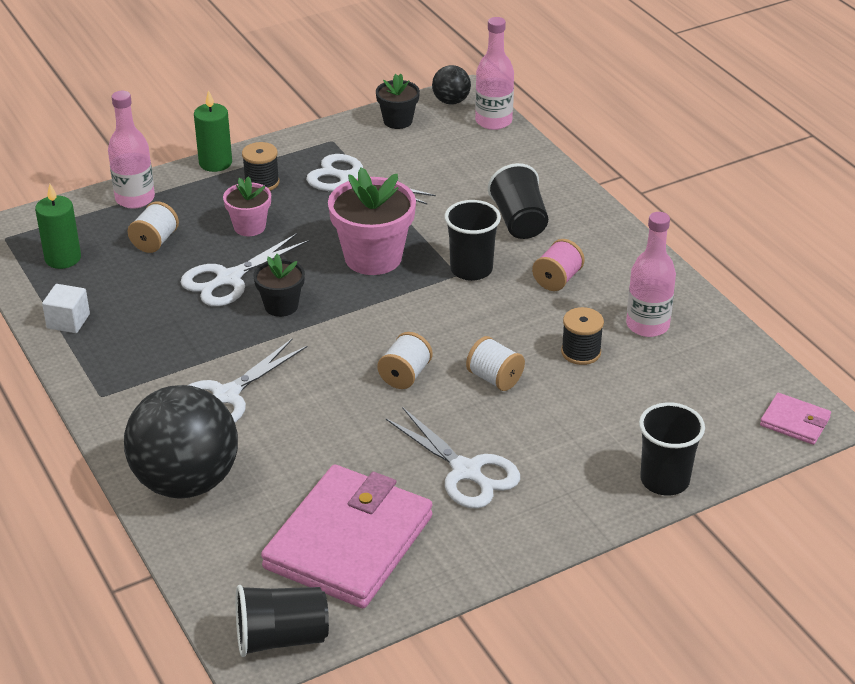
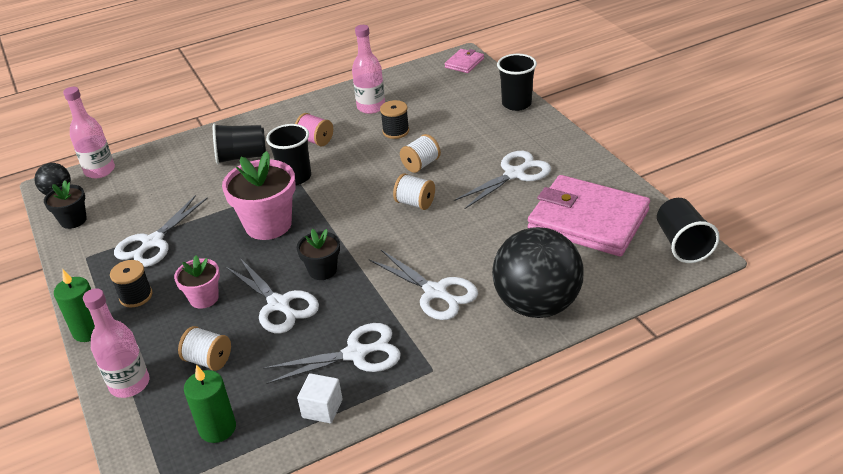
camera: 85 degrees left, 0 degrees up
(139, 339) = (356, 354): none -> white scissors

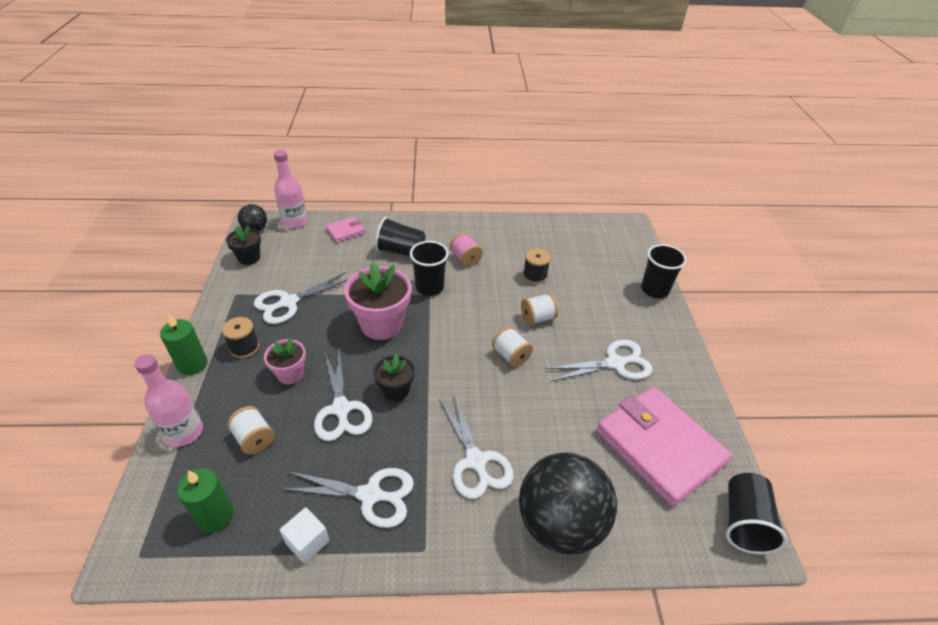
camera: 20 degrees right, 5 degrees up
(371, 107) = (527, 244): pink bottle -> none
(464, 63) = (629, 231): pink wallet -> pink wallet (345, 231)

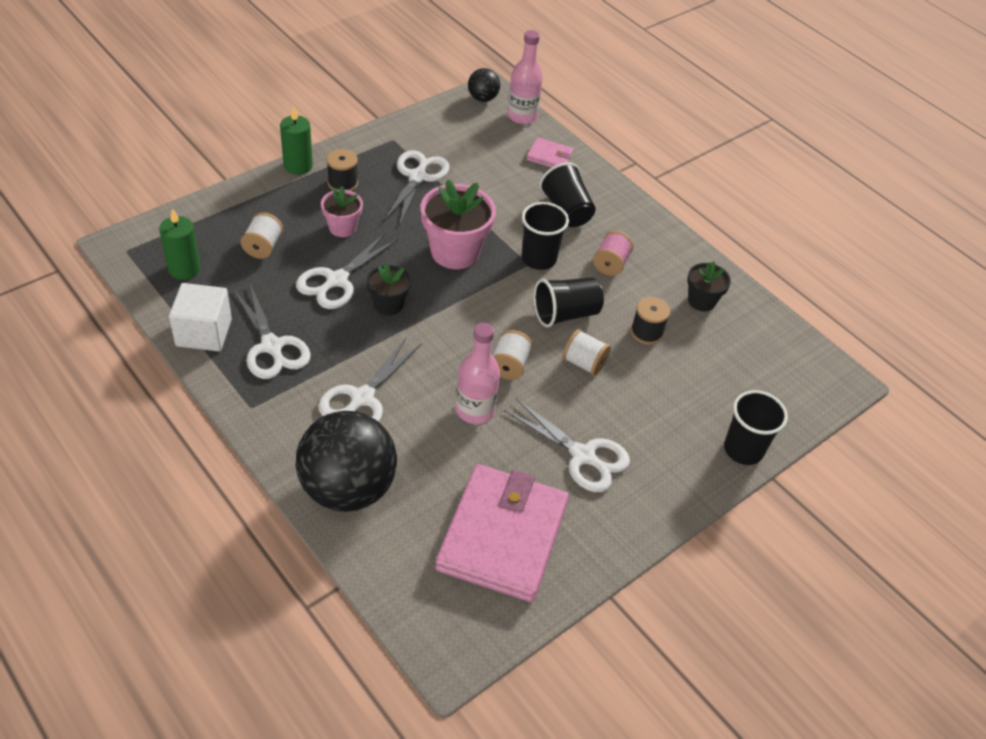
camera: 50 degrees right, 5 degrees up
(184, 432) = (235, 205): pink bottle -> pink bottle (475, 410)
(249, 258) = (443, 118): black flower pot -> black flower pot (701, 301)
(288, 302) = (417, 177): white scissors -> white scissors turned 90 degrees clockwise
(307, 542) = (204, 332): white cube -> white cube, size x1.56
(744, 522) = (468, 640): black cup -> black cup (565, 314)

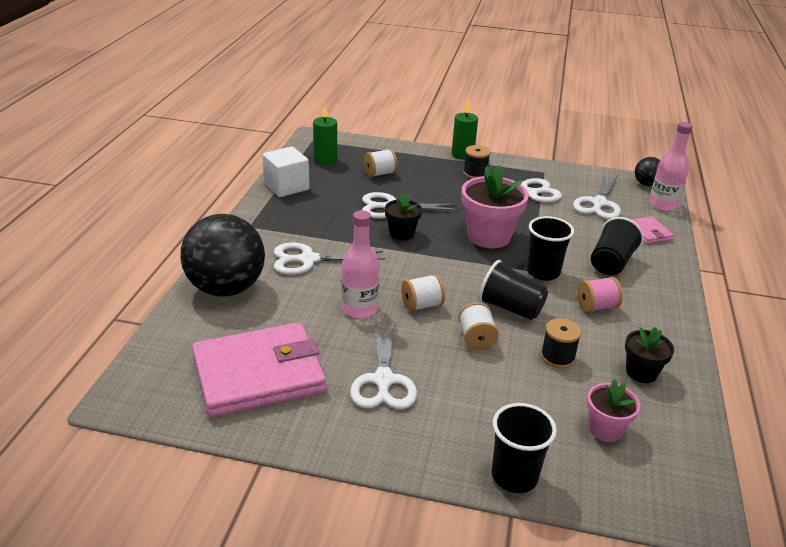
camera: 55 degrees right, 15 degrees down
(272, 346) = (306, 211): white scissors -> white scissors (599, 203)
(342, 228) = (439, 190): pink flower pot -> pink flower pot (605, 429)

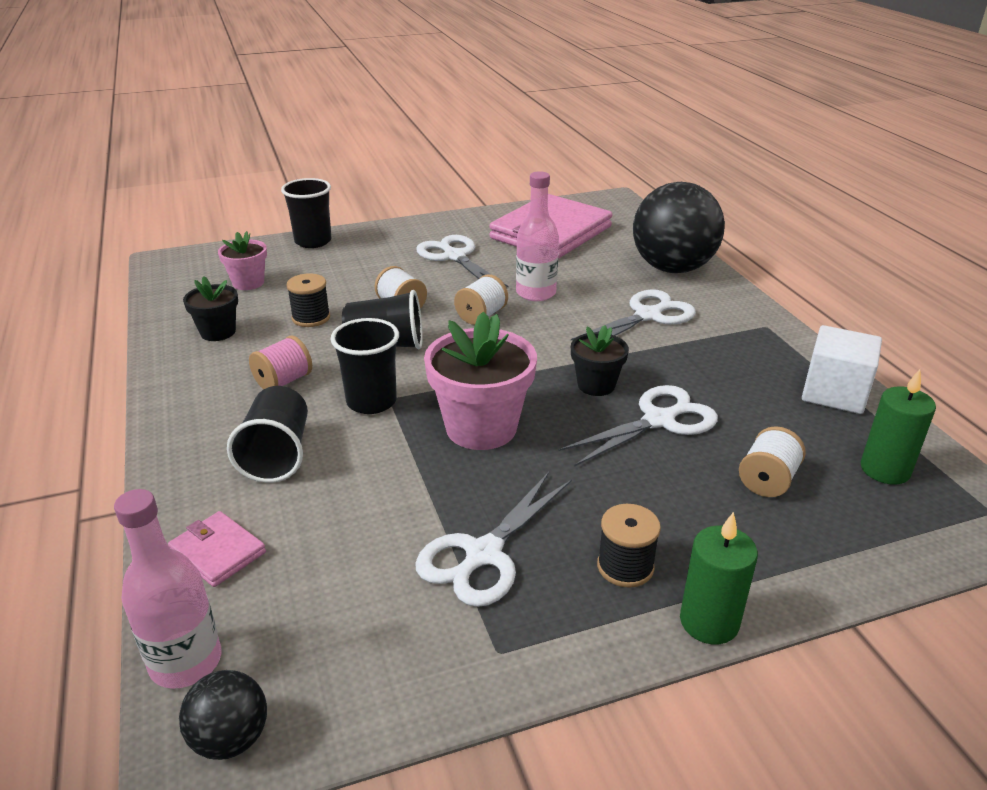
camera: 150 degrees right, 0 degrees up
(599, 203) = (334, 594): white scissors -> none

